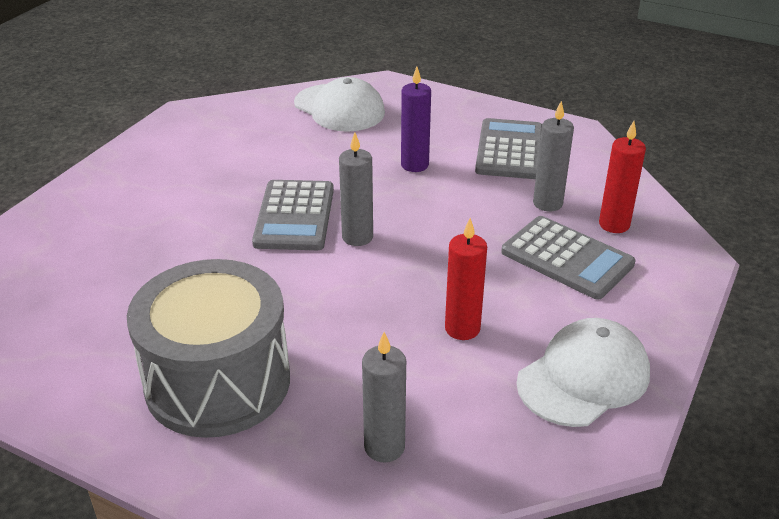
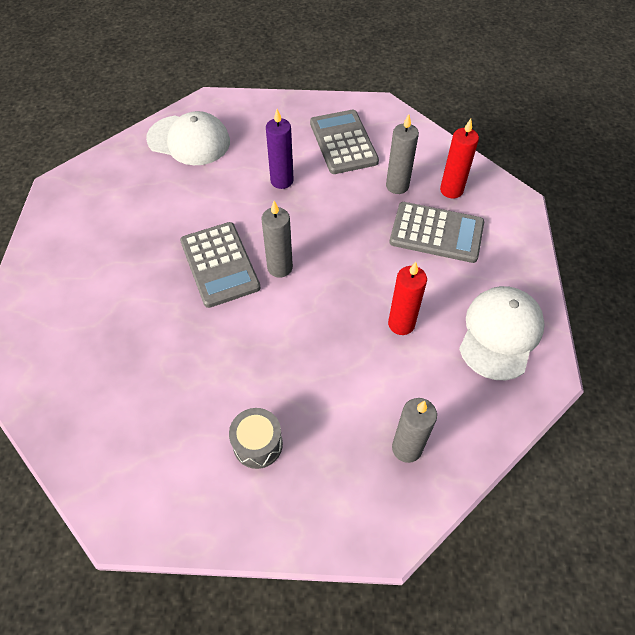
camera: 25 degrees left, 20 degrees up
(218, 382) = (257, 444): grey drum -> grey drum, size x0.43

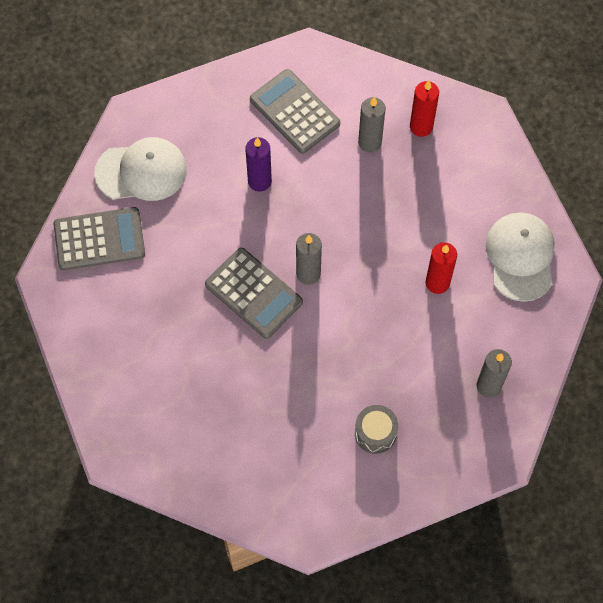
camera: 25 degrees left, 10 degrees up
(436, 233) = (427, 179): grey calculator -> grey calculator (99, 239)

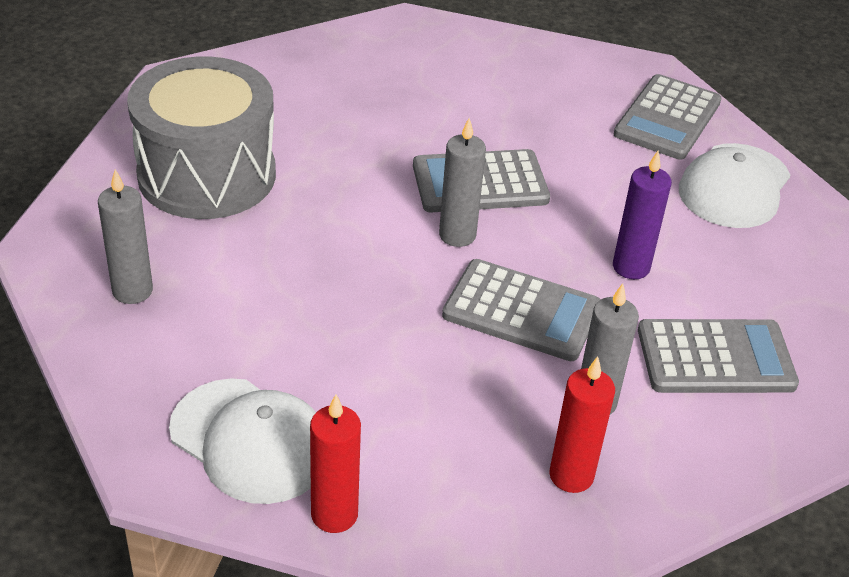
camera: 125 degrees right, 25 degrees down
(338, 208) = (521, 311): none -> grey calculator
(375, 433) = (207, 175): grey drum -> grey drum, size x2.31
(437, 283) = (315, 334): red candle -> red candle (334, 514)

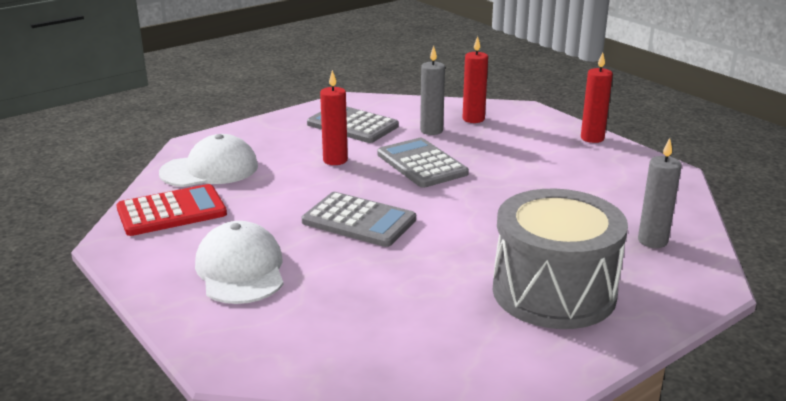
camera: 140 degrees left, 15 degrees down
(250, 441) = (616, 166): white cap -> white cap (240, 270)
(457, 235) = (412, 202): grey candle -> none
(631, 267) = (335, 160): purple candle -> red candle
(667, 118) = (171, 211): grey calculator -> red calculator

